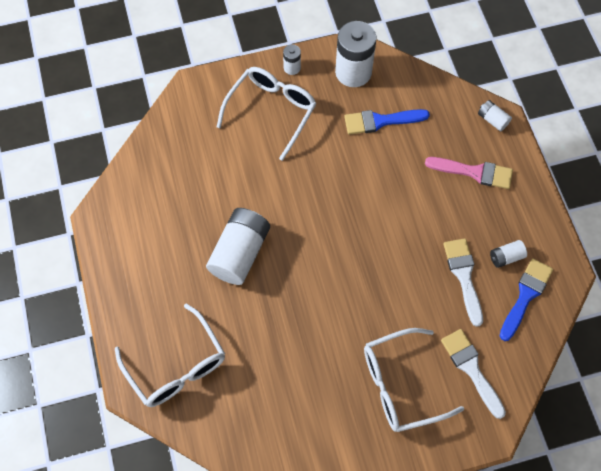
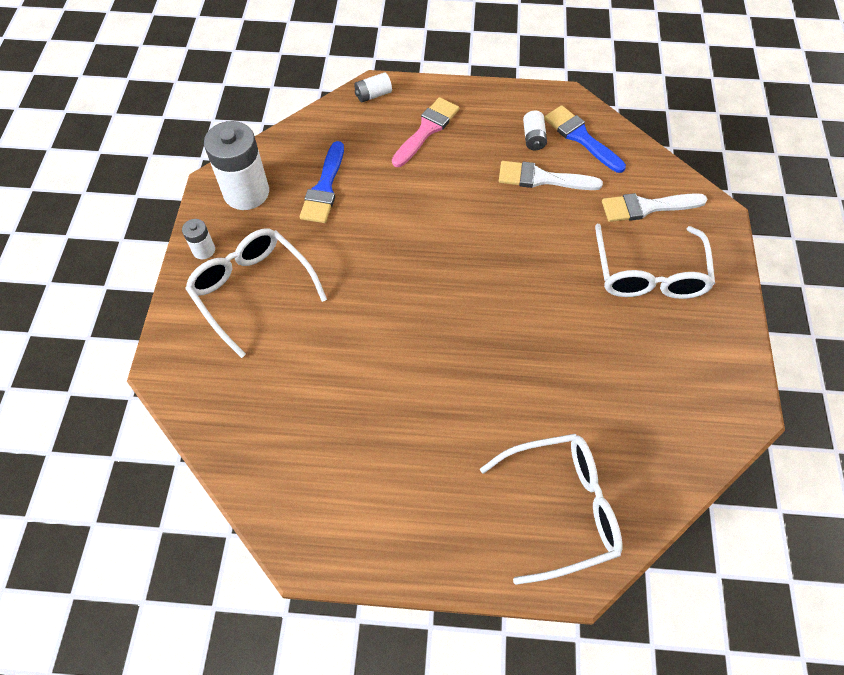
camera: 70 degrees left, 5 degrees down
(240, 253) = (431, 385): white battery -> none

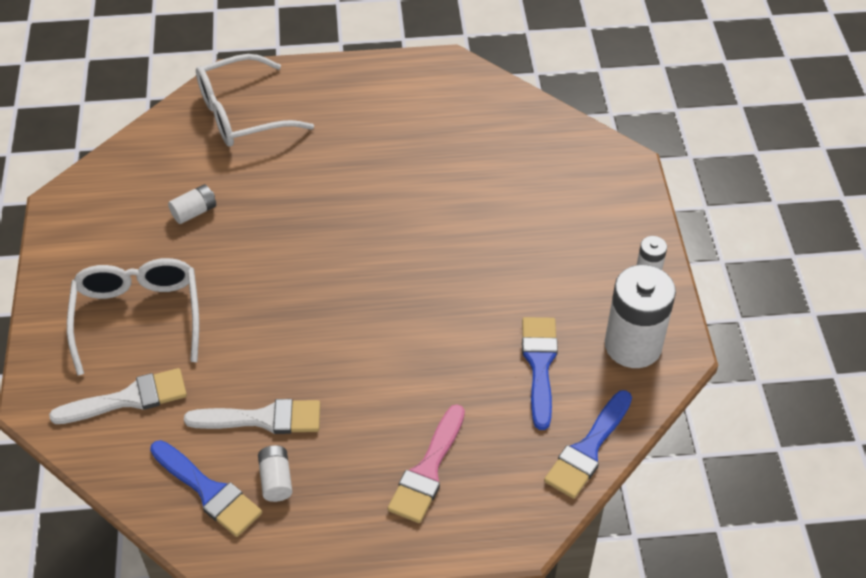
camera: 170 degrees right, 10 degrees down
(252, 290) = (575, 240): white glasses -> none
(311, 128) = (588, 449): none -> blue brush
(373, 95) = (519, 519): white battery -> white battery (194, 212)

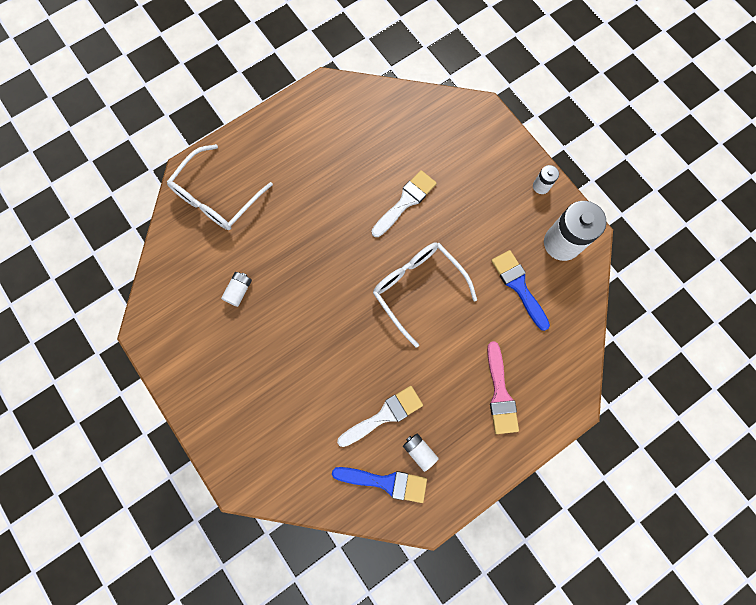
camera: 30 degrees left, 25 degrees up
(128, 399) = (293, 449): white brush -> white brush (405, 202)
(138, 316) = (258, 388): white glasses -> white glasses (417, 288)
(588, 449) = (578, 328): blue brush -> none

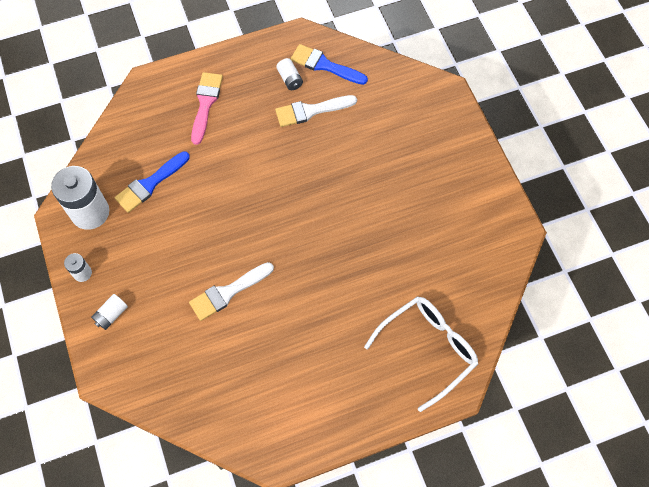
camera: 165 degrees left, 10 degrees down
(239, 291) = (420, 245): white battery -> white battery (111, 315)
(417, 288) = (246, 205): white glasses -> none
(518, 286) = (150, 184): blue brush -> blue brush turned 60 degrees clockwise

